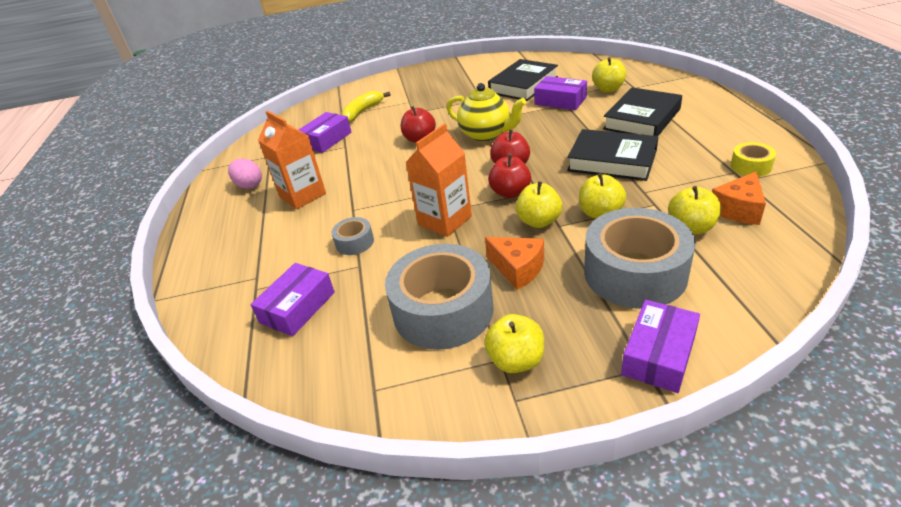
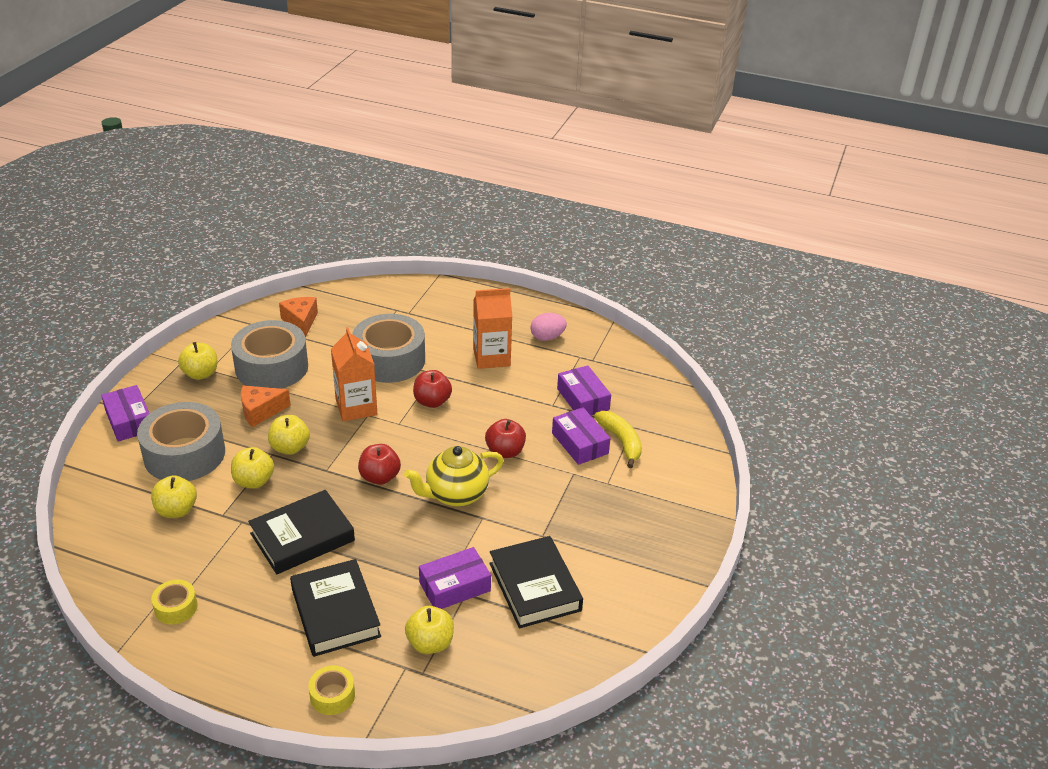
camera: 115 degrees right, 0 degrees up
(297, 307) = (354, 319): purple box -> purple box (580, 443)
(354, 242) = (389, 360): grey tape -> grey tape, size x2.20
(510, 192) = (343, 455): red apple -> red apple (432, 401)
(687, 93) = (332, 696): none -> yellow tape
(738, 209) = (154, 549): orange cheese -> orange cheese (301, 321)

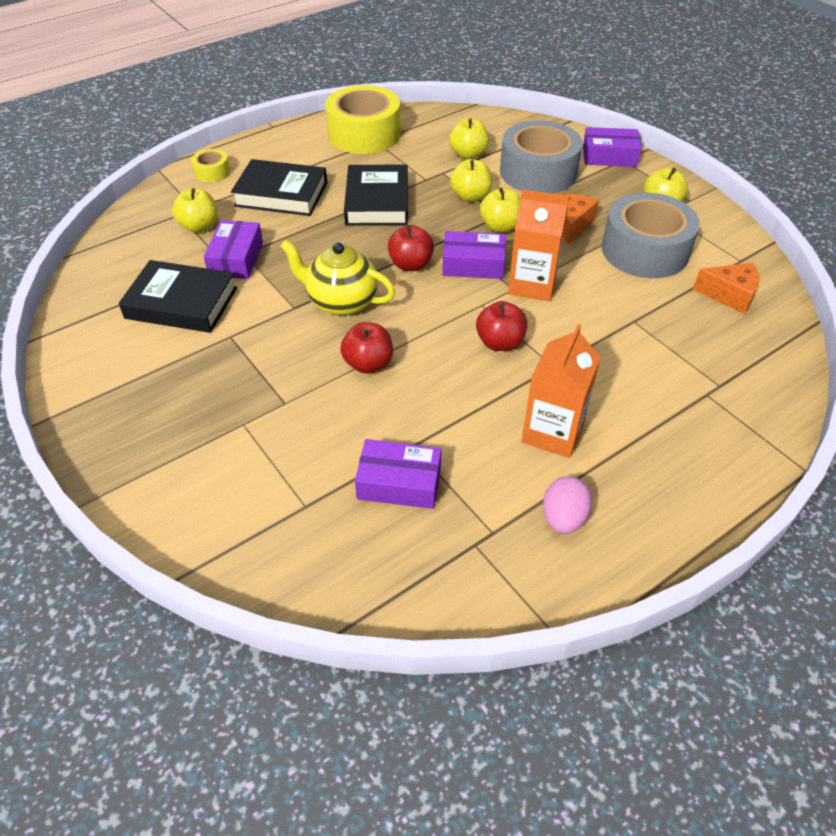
camera: 125 degrees right, 10 degrees up
(176, 607) = (364, 134): yellow tape -> yellow tape, size x2.20
(389, 360) = (605, 338): grey tape -> none
(455, 495) = (341, 302): yellow teapot -> yellow teapot turned 75 degrees counterclockwise
(580, 443) = (324, 434): purple box -> purple box (473, 264)
(621, 442) = (291, 476): yellow banana -> none

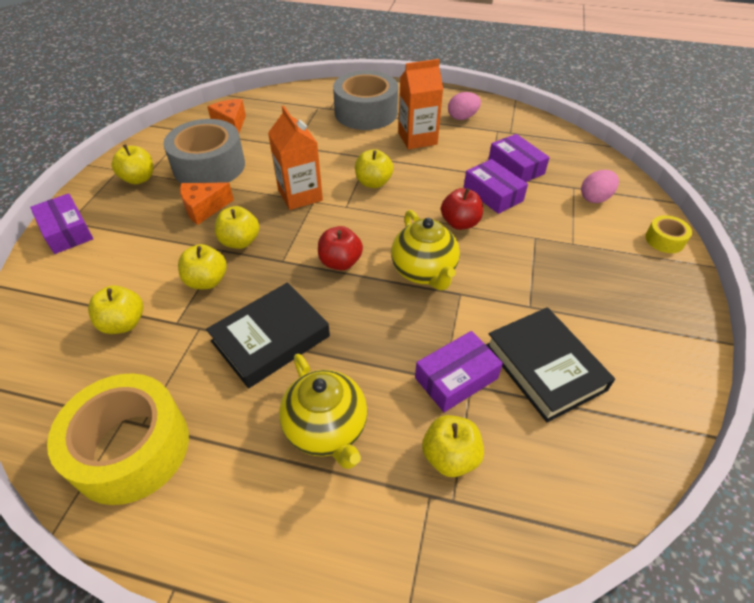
camera: 130 degrees left, 0 degrees up
(212, 172) = (348, 552): yellow tape -> yellow tape (664, 240)
(267, 507) = (595, 198): none -> pink egg
(281, 194) = (327, 430): black book -> yellow teapot
(473, 264) = (306, 231): purple box -> purple box (493, 194)
(500, 343) = (373, 183): red apple -> yellow apple
(538, 172) = (128, 260): grey tape -> grey tape (366, 113)

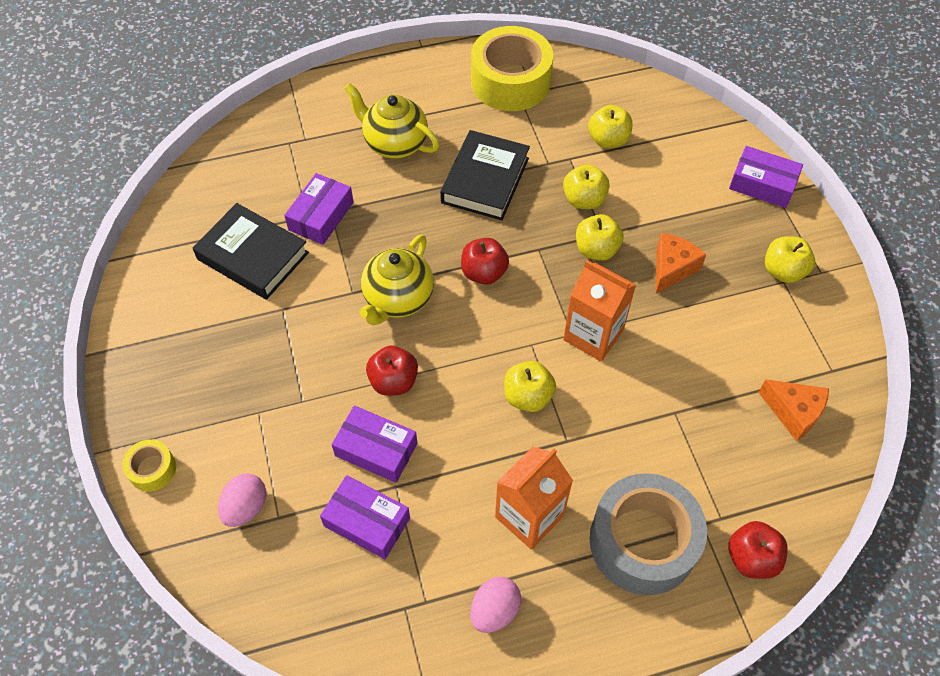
camera: 150 degrees right, 10 degrees up
(209, 166) = (733, 326): grey tape -> none
(320, 93) = (751, 558): none -> red apple
(424, 272) = (398, 299): yellow teapot -> yellow teapot turned 105 degrees counterclockwise
(450, 456) = (301, 164): yellow apple -> none

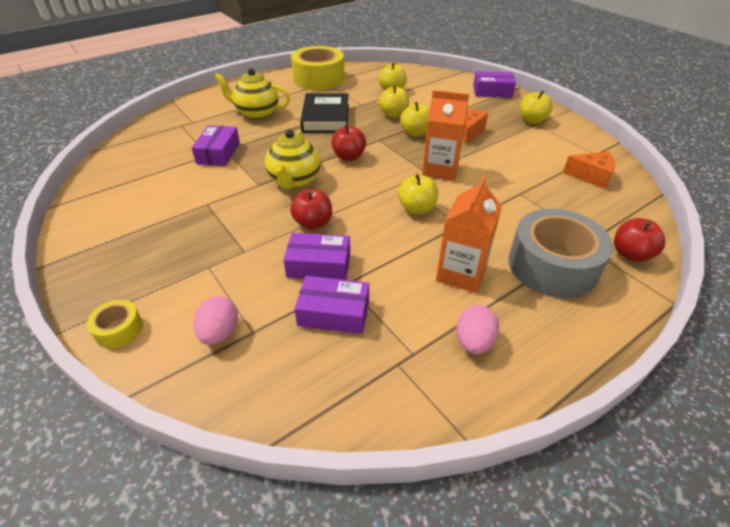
camera: 20 degrees left, 15 degrees down
(253, 256) = (172, 182): black book -> none

